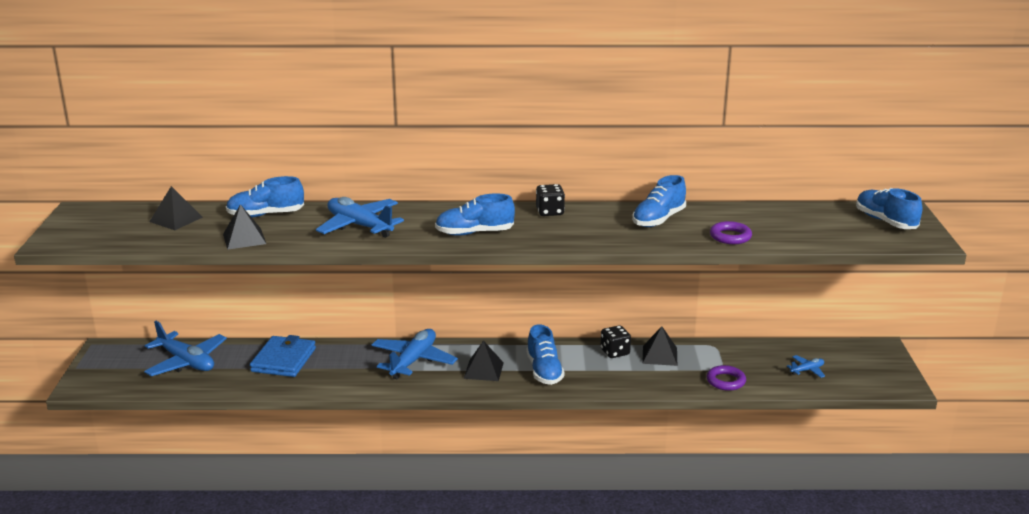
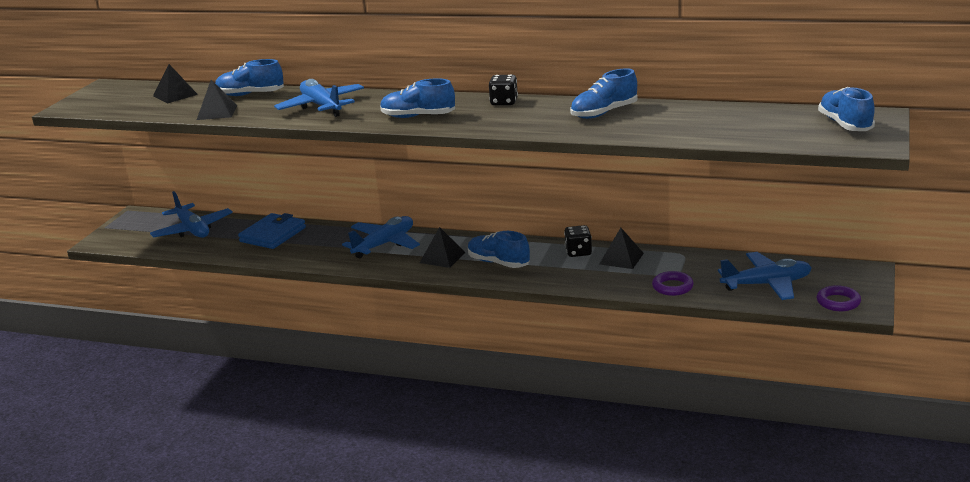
camera: 20 degrees right, 0 degrees up
(544, 371) = (498, 263): blue shoe -> blue shoe turned 120 degrees clockwise
(730, 236) = (663, 131): purple ring -> purple ring (838, 302)
(807, 370) = (766, 284): blue plane -> blue plane, size x2.11

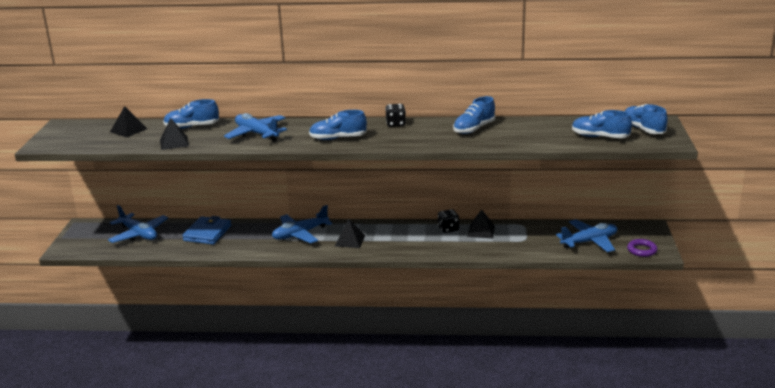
camera: 15 degrees left, 0 degrees up
(384, 244) = (300, 234): blue plane -> blue plane turned 150 degrees counterclockwise
(498, 263) = (394, 241): blue shoe -> blue shoe (600, 137)
(672, 287) = (526, 249): purple ring -> none

